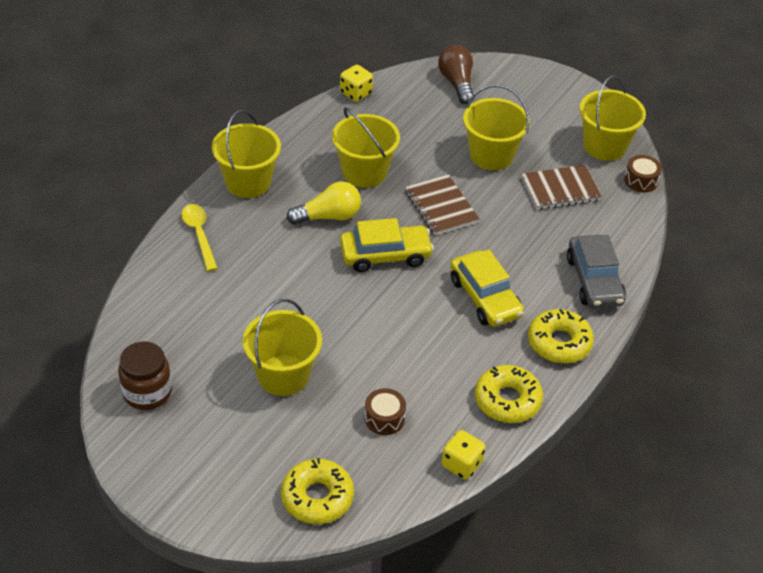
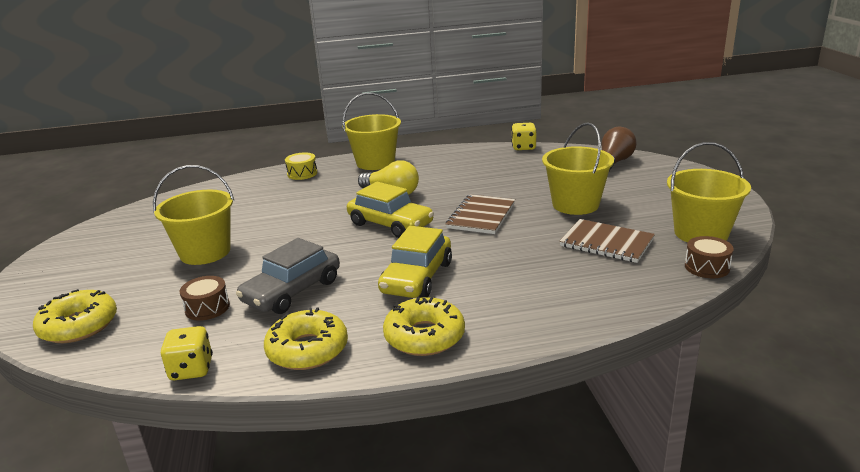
camera: 50 degrees right, 20 degrees down
(147, 392) = (130, 225): brown jar -> none
(199, 235) = (302, 173): yellow spoon -> yellow drum
(364, 172) = (458, 181): yellow bucket -> none
(594, 280) = (536, 311): grey car -> grey car (292, 291)

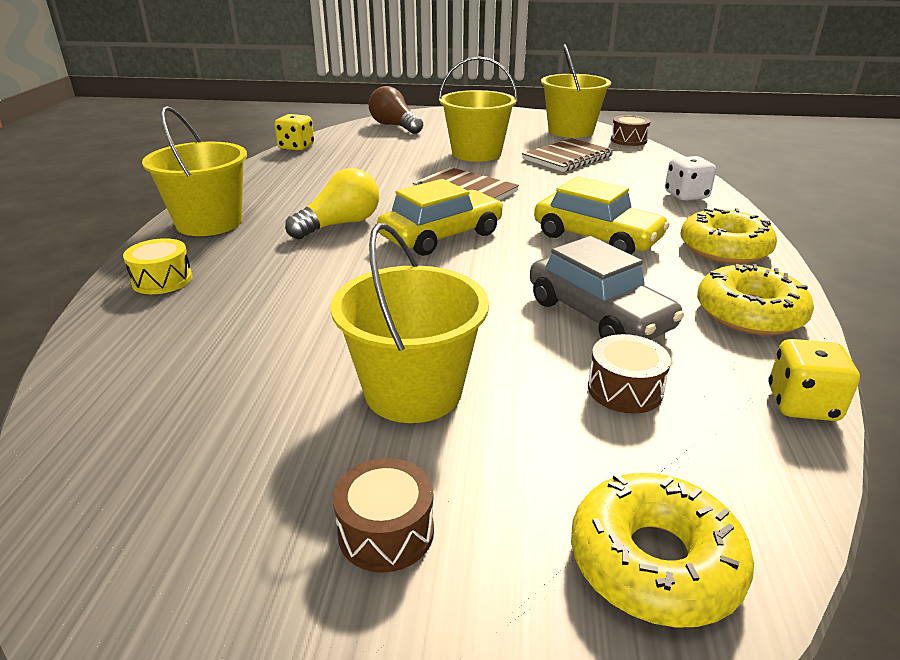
camera: 75 degrees left, 5 degrees up
(110, 266) = (386, 532): none -> brown drum
(548, 312) = (686, 196): none -> white dice

